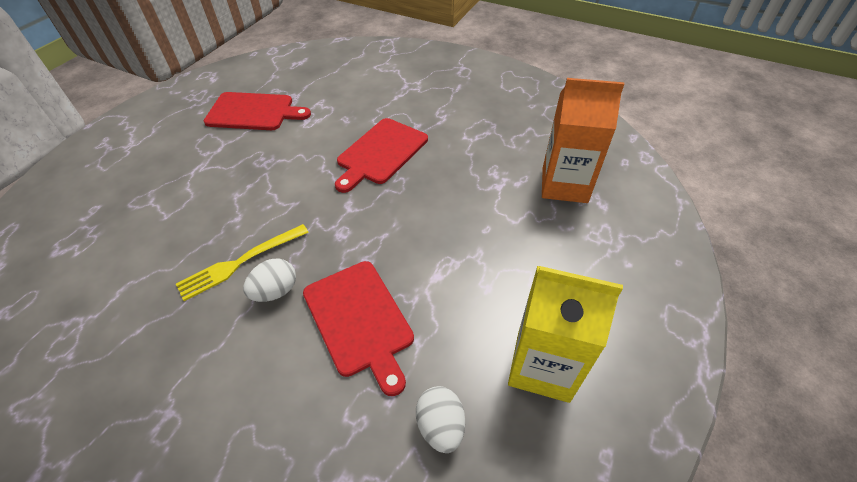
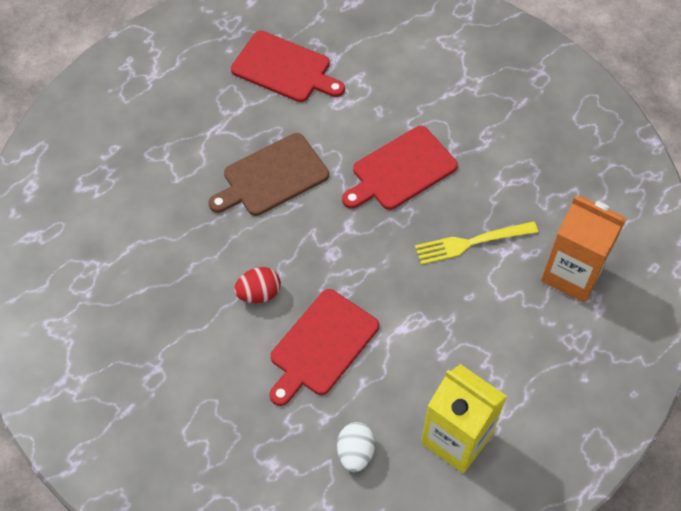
camera: 20 degrees right, 10 degrees up
(239, 263) = (234, 254): yellow fork -> yellow fork (470, 243)
(262, 188) = (272, 176): none -> brown cutting board
(275, 291) = (259, 293): white egg -> red egg
(359, 320) = (321, 345): red cutting board -> red cutting board turned 45 degrees clockwise

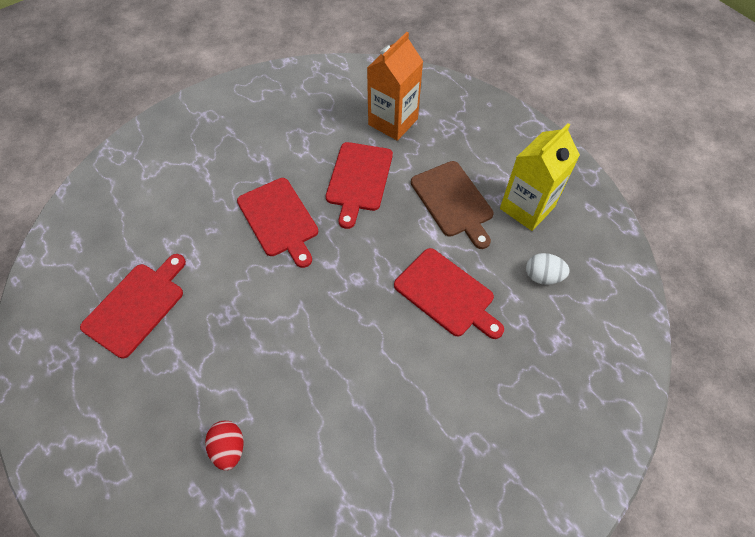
camera: 85 degrees left, 0 degrees up
(259, 293) = (392, 343): red egg -> red egg (229, 448)
(272, 176) = (265, 325): brown cutting board -> brown cutting board (453, 201)
(470, 243) = (358, 179): yellow fork -> red cutting board

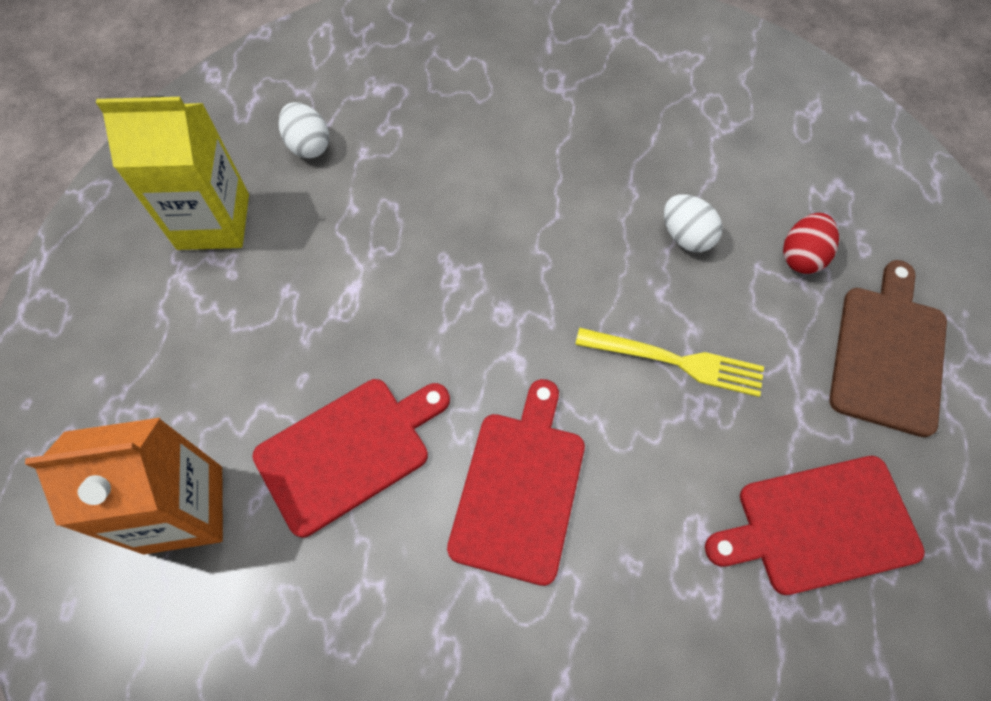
camera: 135 degrees left, 5 degrees up
(254, 326) = (678, 361): none -> yellow fork
(304, 401) = (686, 236): none -> white egg
(446, 294) = (425, 211): red cutting board -> none
(453, 201) = (278, 305): brown cutting board -> brown cutting board (888, 353)

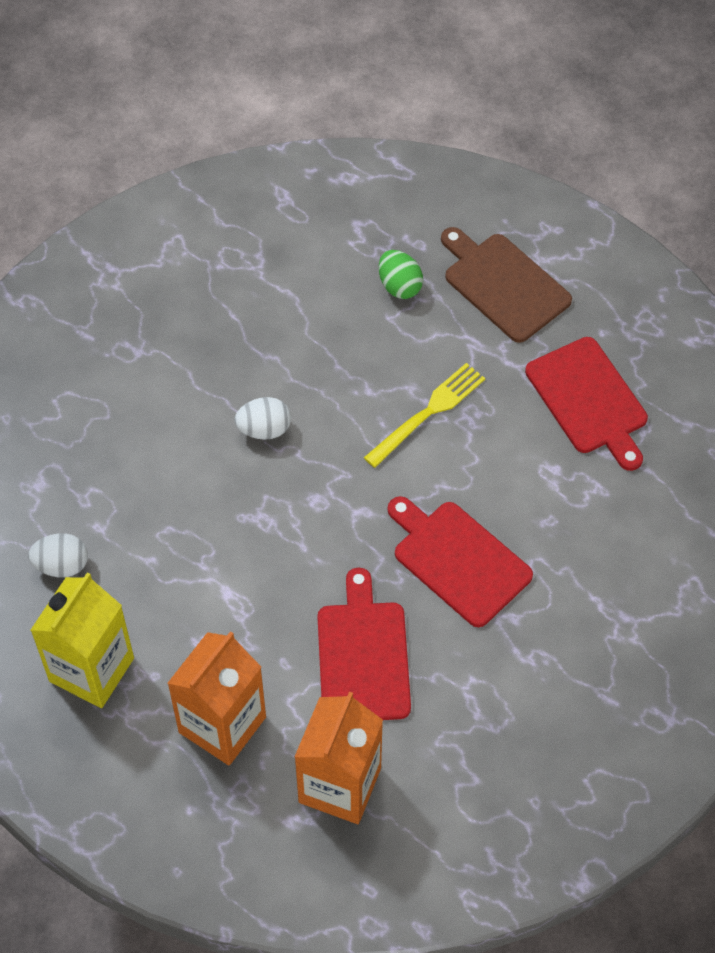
camera: 60 degrees left, 5 degrees down
(205, 359) = (222, 724): none -> orange carton
(686, 236) = (334, 347): white egg -> white egg (264, 429)
(802, 256) = (399, 286): red egg -> green egg
(820, 525) = (588, 400): red cutting board -> red cutting board turned 45 degrees counterclockwise

